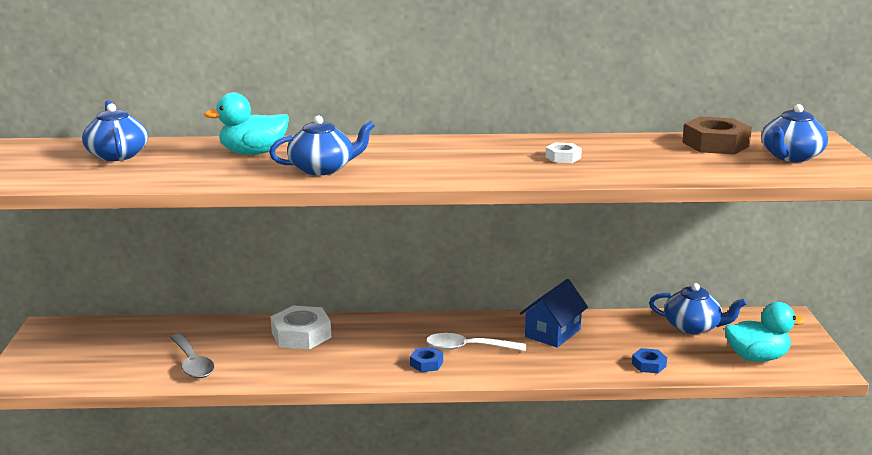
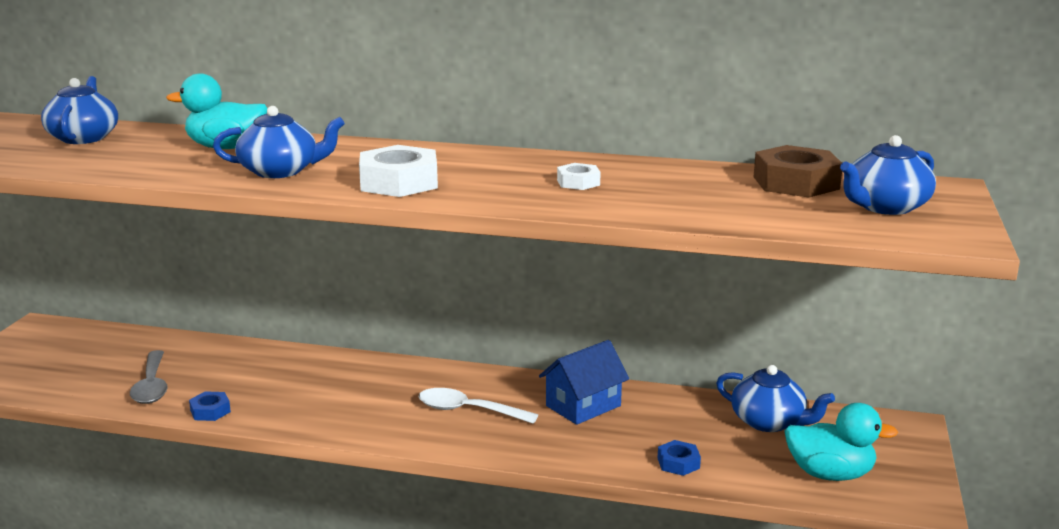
camera: 15 degrees right, 0 degrees up
(301, 335) = (290, 369): white nut -> white nut (399, 182)
(426, 363) = (406, 422): blue nut -> blue nut (210, 411)

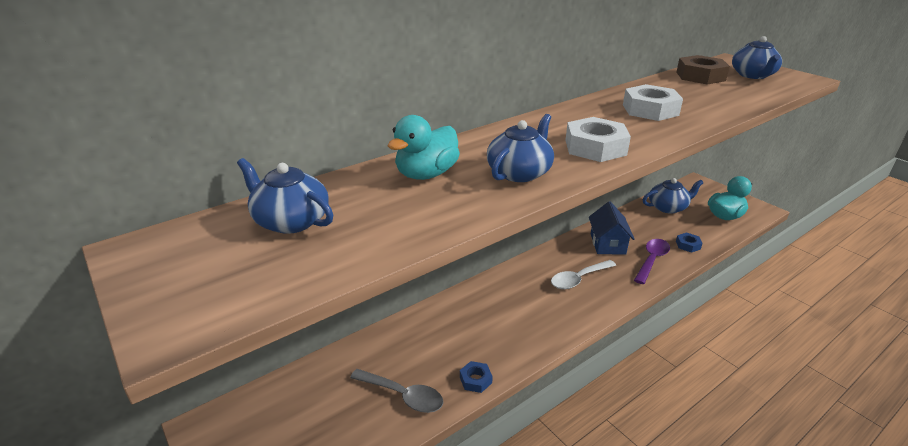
camera: 50 degrees left, 10 degrees up
(578, 182) = (650, 110): white nut -> white nut, size x1.91
(590, 446) = (651, 260): none -> purple spoon

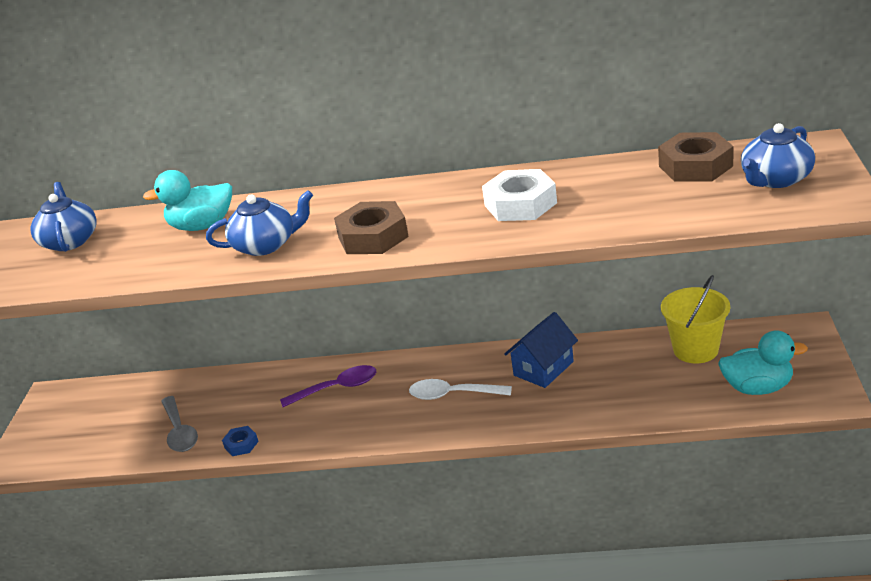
camera: 45 degrees right, 0 degrees up
(595, 147) = (373, 237): white nut -> brown nut
(651, 260) = (563, 405): purple spoon -> purple spoon (337, 388)
(668, 207) = (695, 350): blue teapot -> yellow bucket
(688, 245) = (638, 405): blue nut -> none

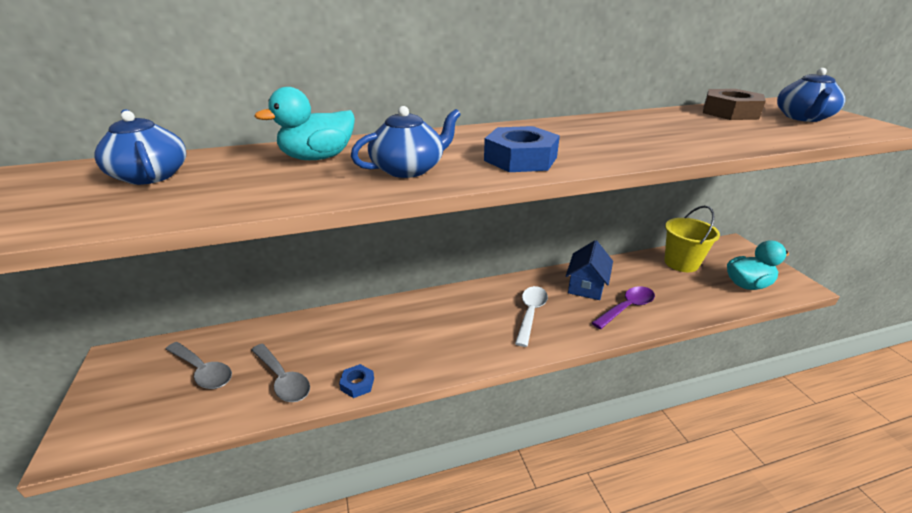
camera: 25 degrees left, 0 degrees up
(117, 415) = (203, 371): none -> grey spoon
(337, 388) = (425, 319): purple spoon -> purple spoon (627, 308)
(373, 237) = (520, 159): brown nut -> blue nut
(453, 395) = (530, 313): white spoon -> white spoon turned 120 degrees clockwise
(520, 204) = (629, 134): white nut -> none

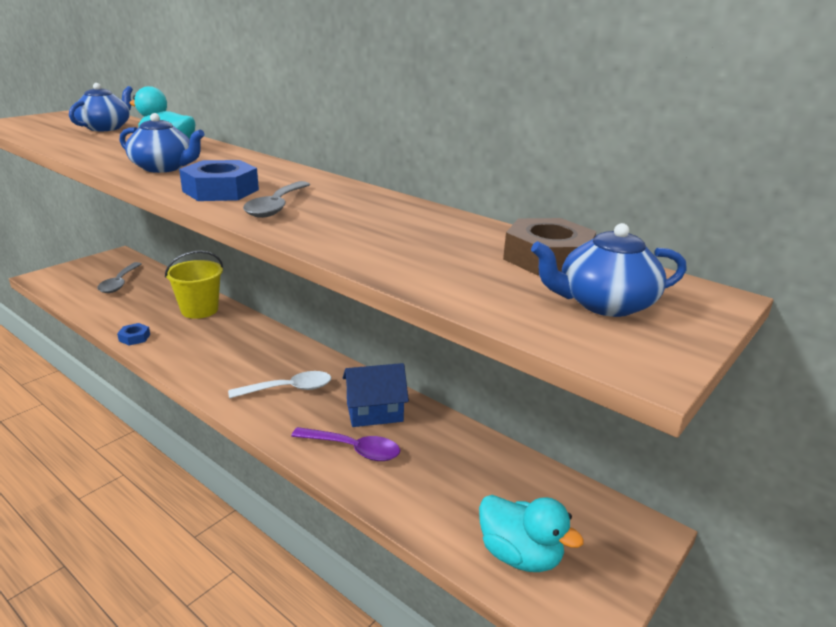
camera: 55 degrees right, 5 degrees down
(283, 379) = (125, 310): grey spoon -> grey spoon (277, 206)
(681, 263) = (513, 479): yellow bucket -> yellow bucket (199, 310)

